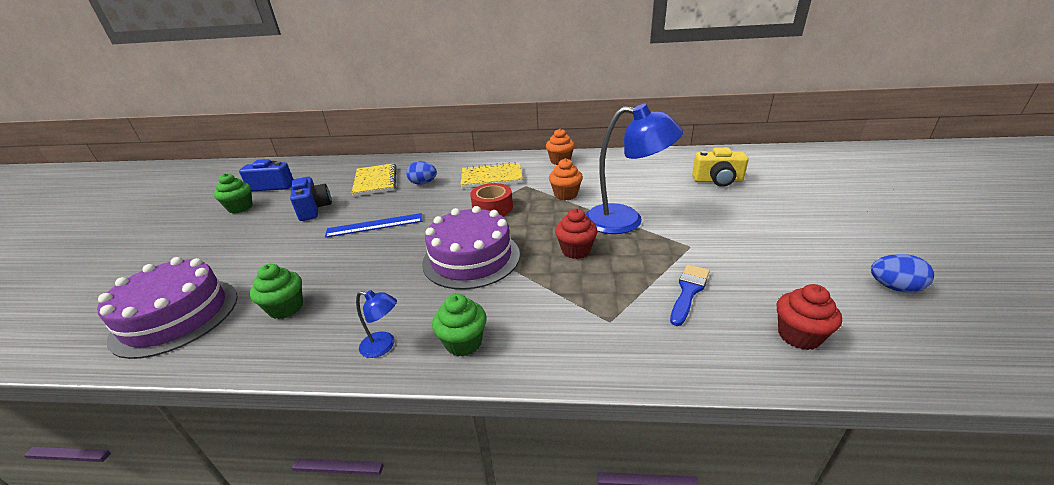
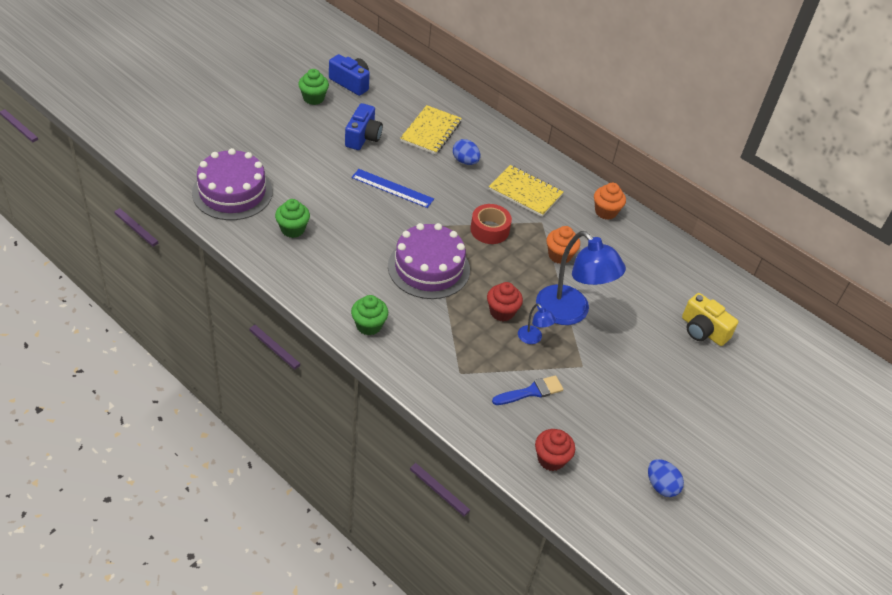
camera: 30 degrees right, 15 degrees up
(384, 346) = (327, 296): blue lamp -> blue lamp (533, 338)

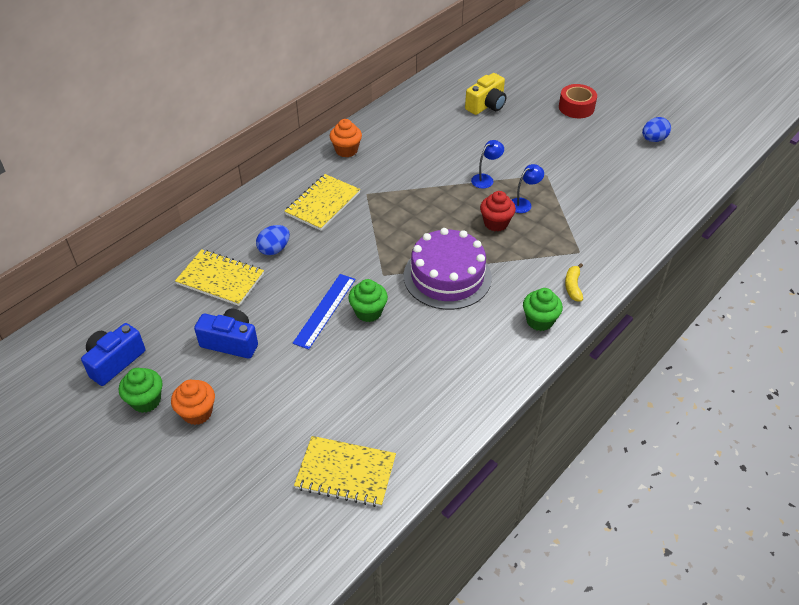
camera: 85 degrees left, 0 degrees up
(232, 192) = (345, 473): purple cake -> yellow notebook
(292, 229) = (406, 400): green cupcake -> green cupcake (368, 312)
(411, 358) = (573, 286): none -> yellow banana
(489, 230) = (383, 231): red tape -> red tape (576, 107)
(531, 392) = (586, 206): blue brush -> none
(551, 459) = (653, 196): red cupcake -> none
(559, 255) = (412, 183): orange cupcake -> orange cupcake (197, 412)
(570, 313) = (486, 179): blue lamp -> blue lamp, size x0.44

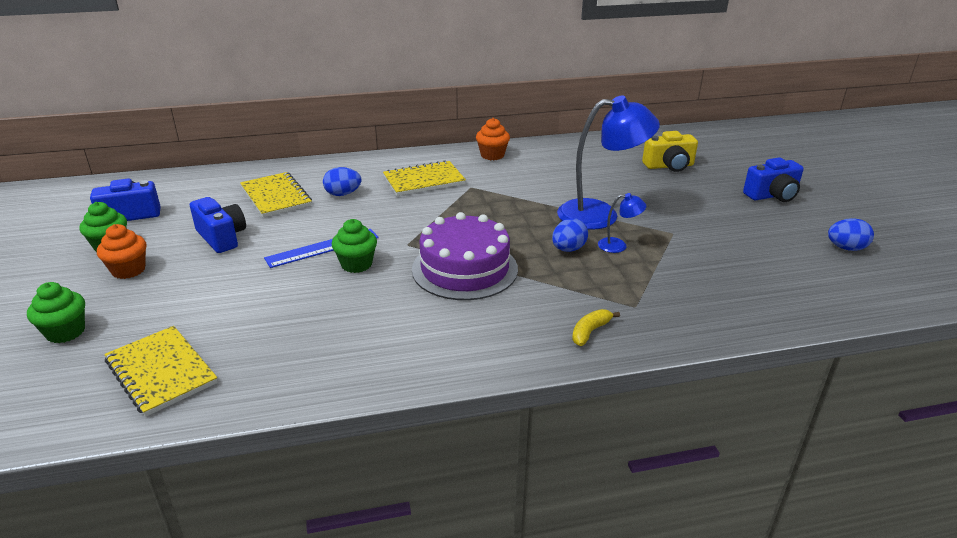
camera: 35 degrees right, 15 degrees down
(486, 179) = (600, 214): blue lamp -> blue lamp, size x2.25
(496, 223) = (568, 249): red cupcake -> blue egg
(539, 321) = (513, 344): green cupcake -> green cupcake (65, 332)
(576, 107) = (772, 195): red tape -> blue camera

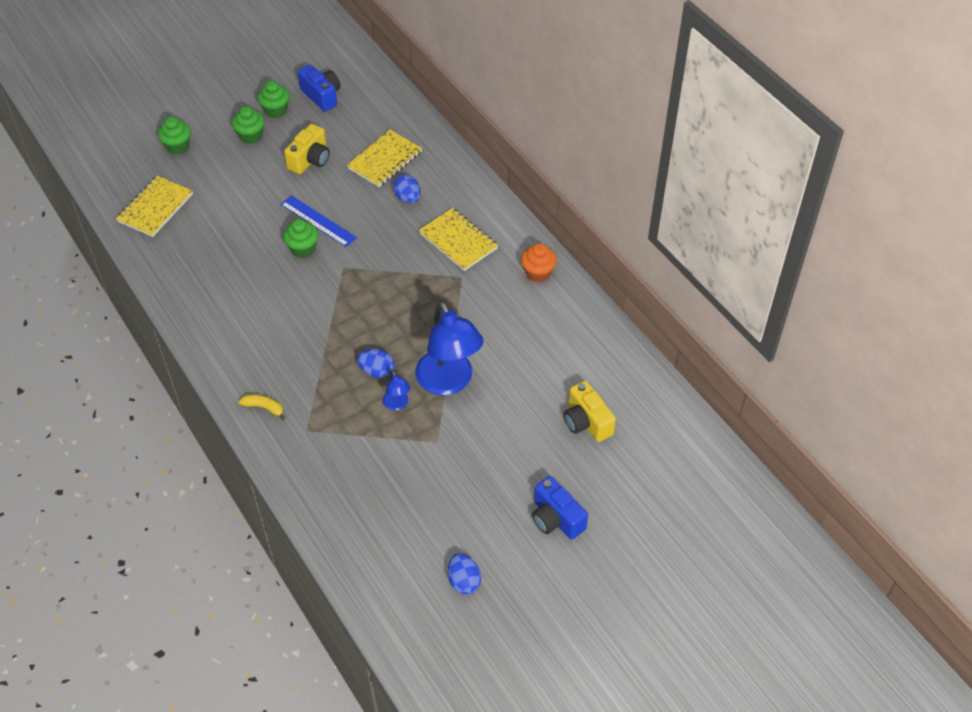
camera: 70 degrees right, 20 degrees up
(128, 270) = (251, 136): orange cupcake -> green cupcake
(221, 237) = (310, 160): blue camera -> yellow camera
(464, 269) = (320, 313): purple cake -> none

